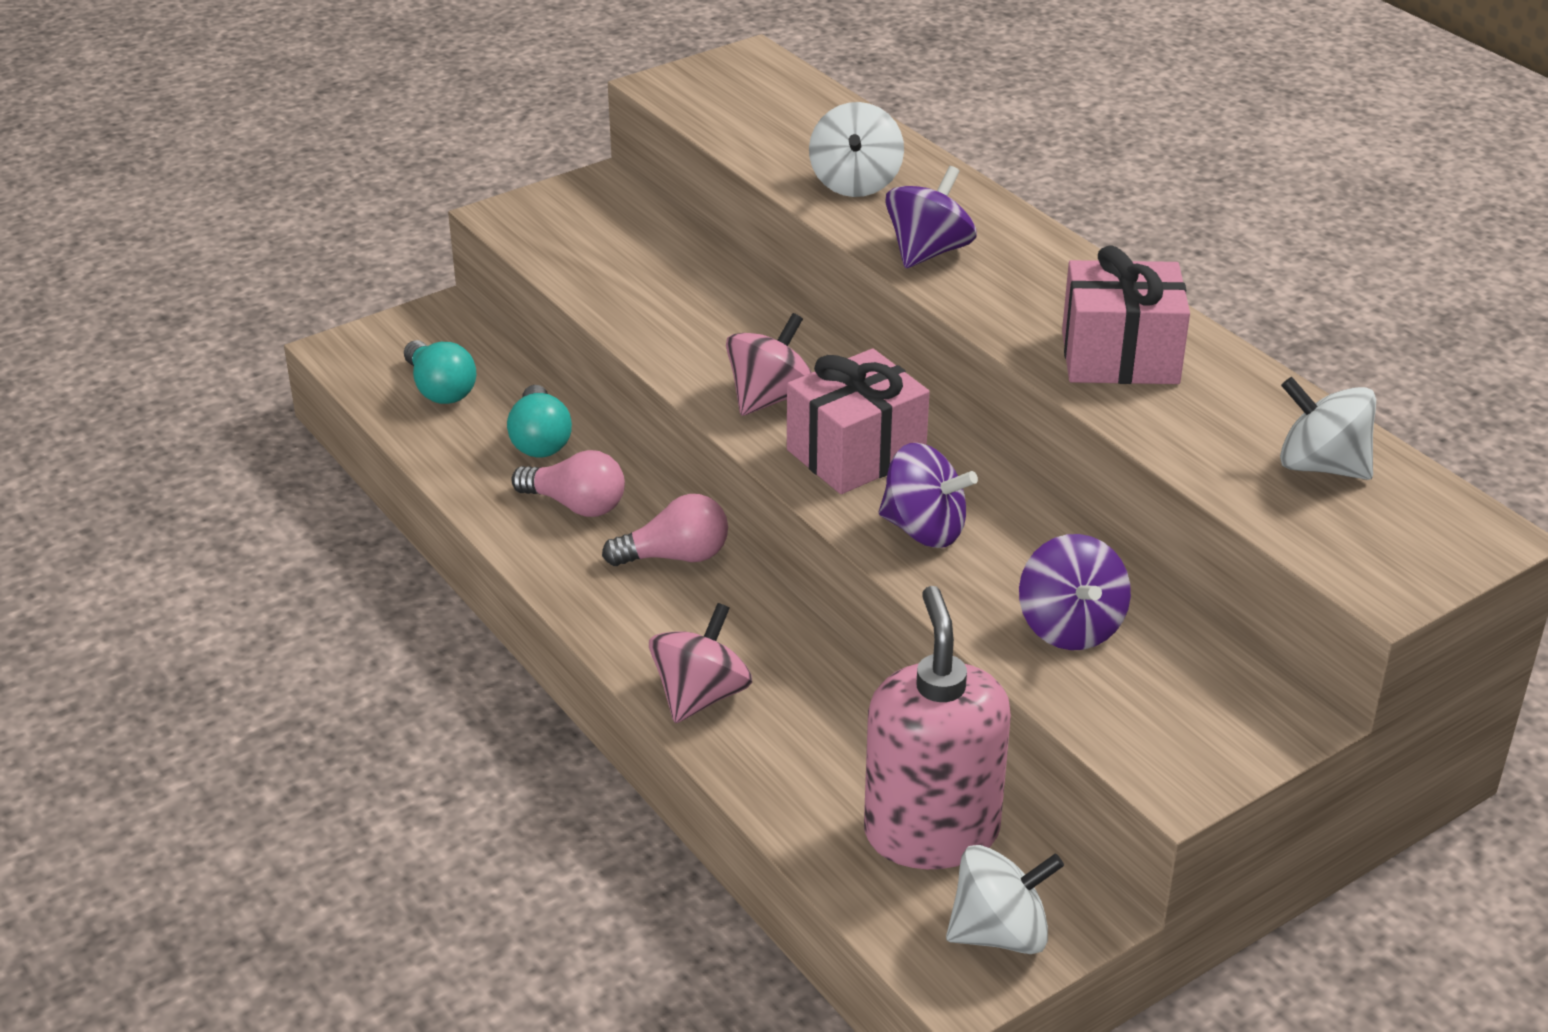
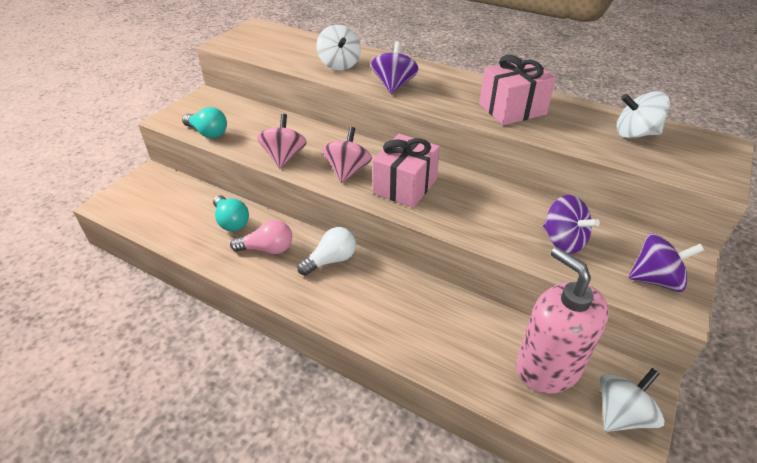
camera: 25 degrees left, 5 degrees up
(440, 389) = (167, 210): turquoise light bulb -> turquoise light bulb (208, 133)
(675, 556) = (331, 260): pink light bulb -> white light bulb
(700, 696) = (390, 332): pink spinning top -> pink spinning top (284, 157)
(924, 530) = (463, 213): purple spinning top -> purple spinning top (655, 279)

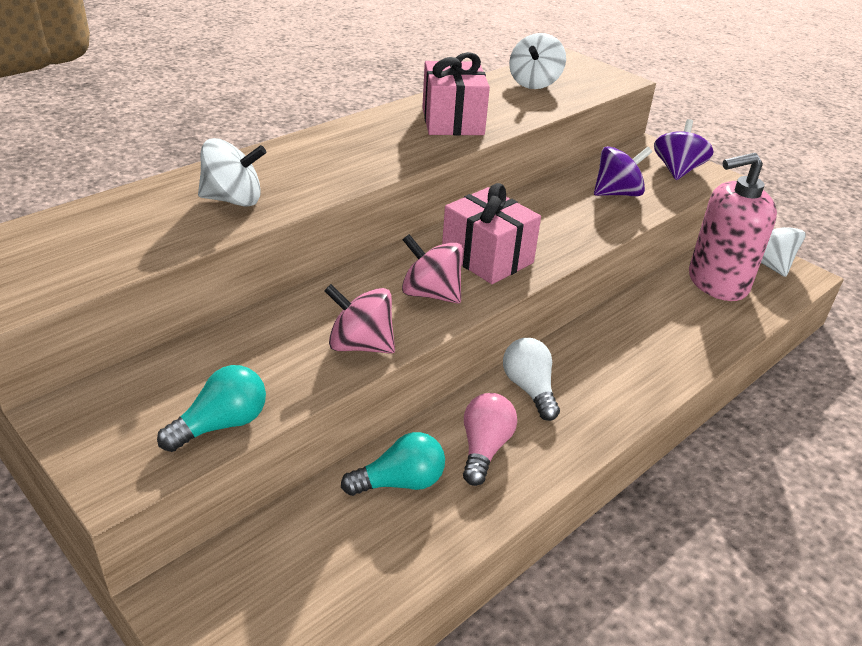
camera: 75 degrees left, 5 degrees down
(394, 85) = (338, 173): purple spinning top -> none

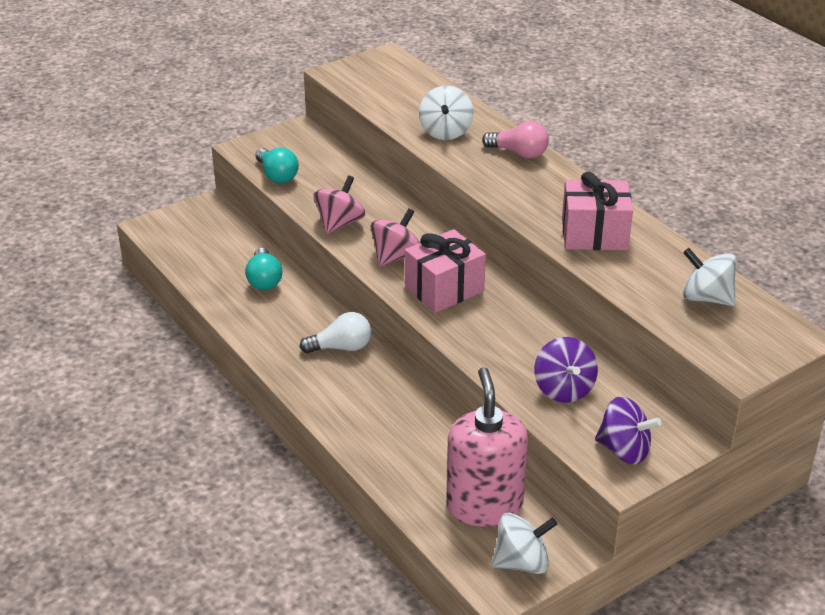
camera: 100 degrees right, 0 degrees up
(484, 448) = (285, 317): pink light bulb -> pink light bulb (519, 153)

